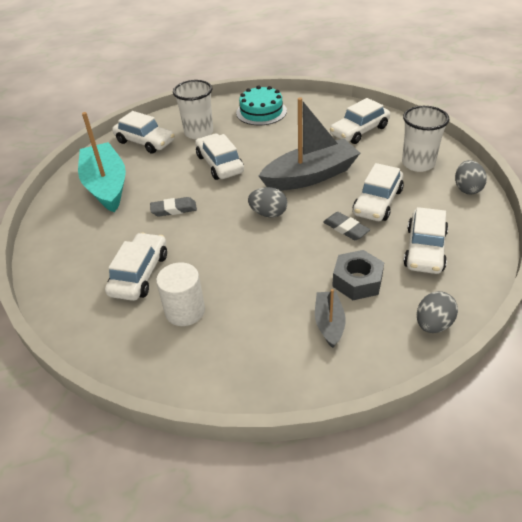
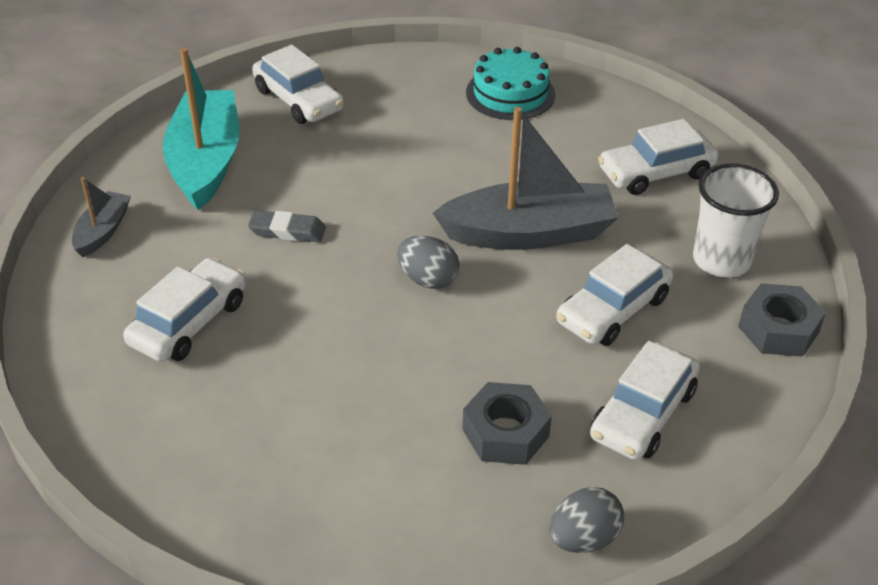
camera: 15 degrees right, 0 degrees up
(185, 311) = (226, 400): white cylinder -> none
(199, 132) = (390, 106): white cup -> none
(220, 164) = (396, 171): white car -> none
(329, 323) = (426, 486): grey boat -> grey boat (103, 231)
(346, 229) = (536, 341): grey eraser -> none
(467, 189) = (778, 329): grey egg -> grey nut

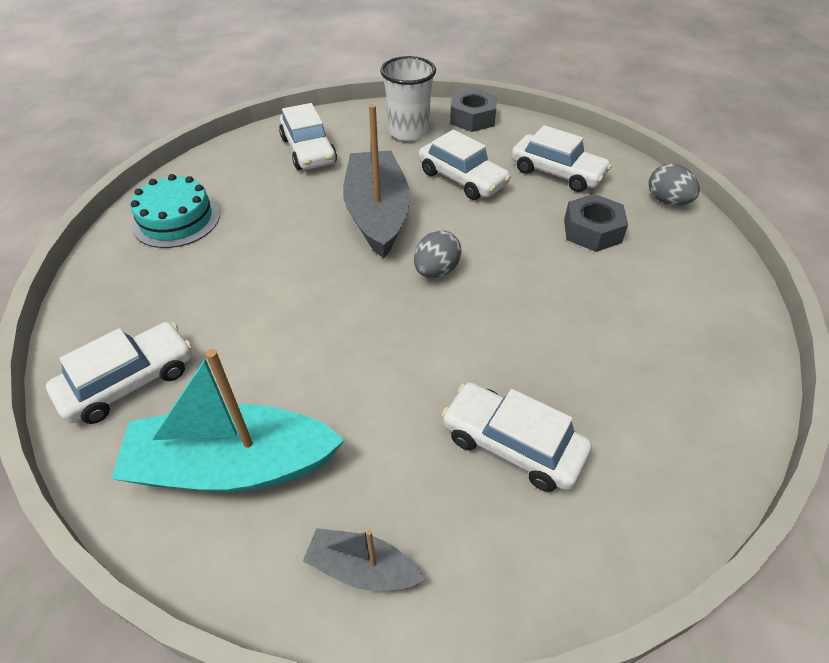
camera: 90 degrees left, 5 degrees up
(287, 231) = (368, 373): grey eraser -> none

